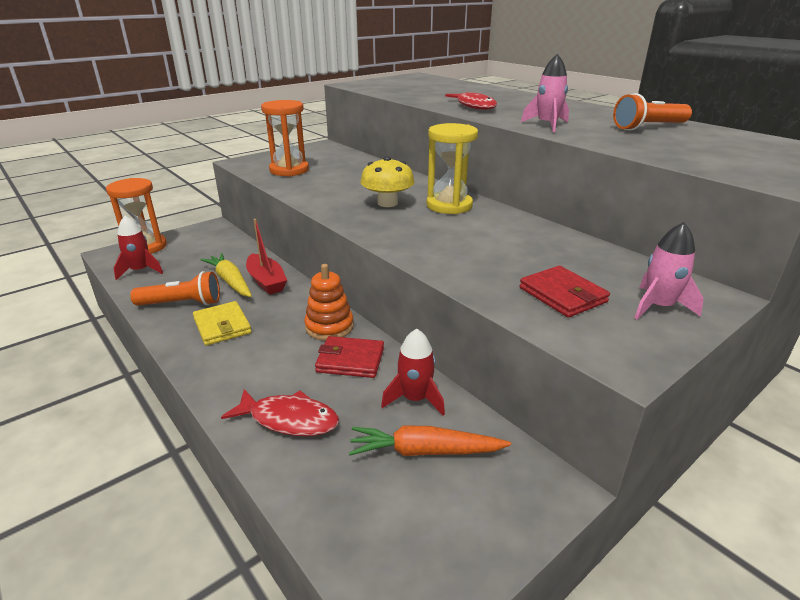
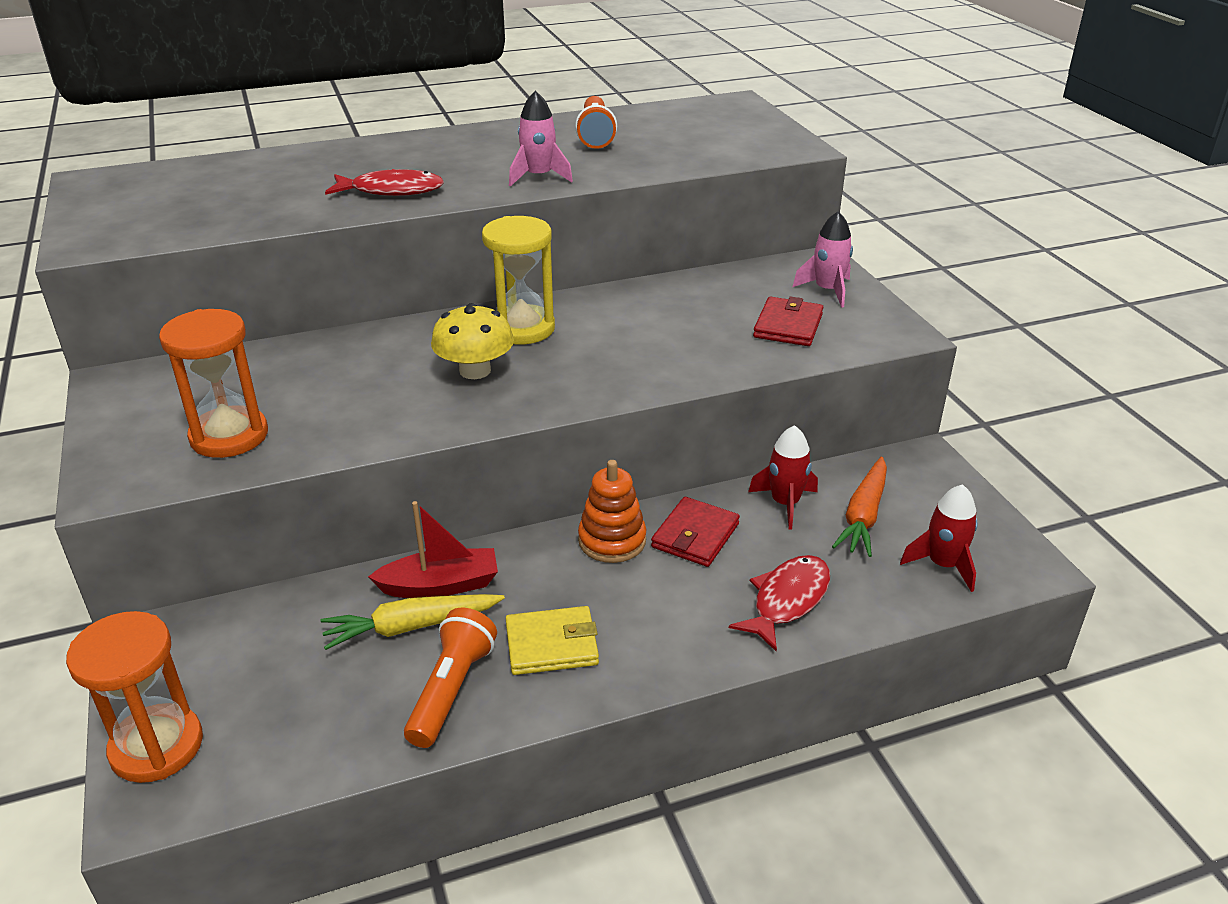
camera: 70 degrees left, 5 degrees up
(140, 271) = (275, 751): red rocket -> red rocket (943, 565)
(562, 295) = (788, 326): red wallet -> red wallet turned 60 degrees counterclockwise

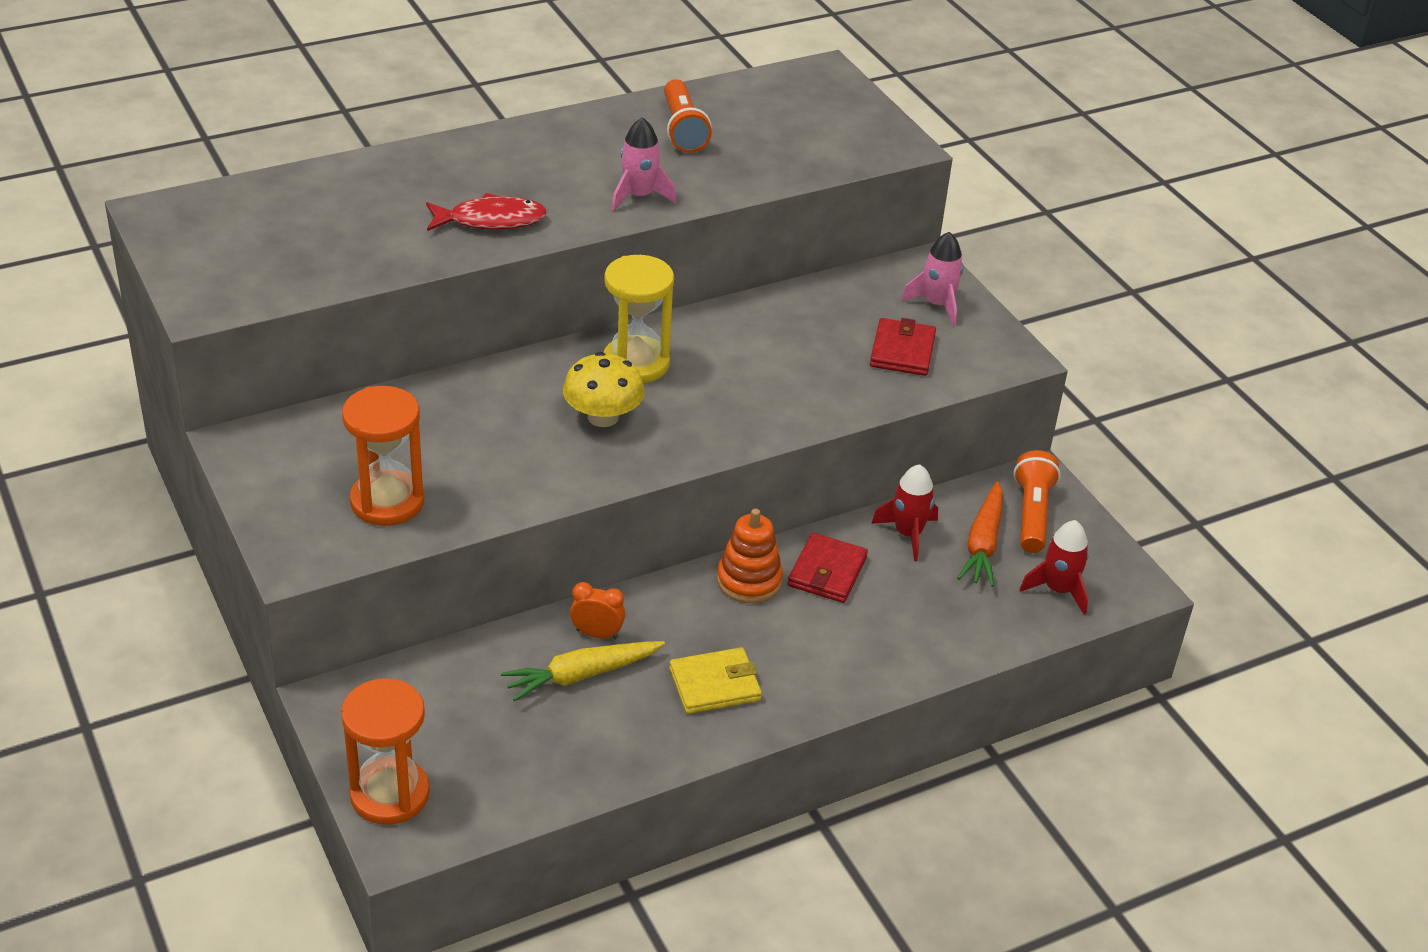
camera: 10 degrees left, 5 degrees up
(440, 585) = (597, 634): red boat -> orange clock
(452, 690) = (635, 730): orange flashlight -> orange flashlight (1032, 514)
(787, 600) = (920, 632): red fish -> none

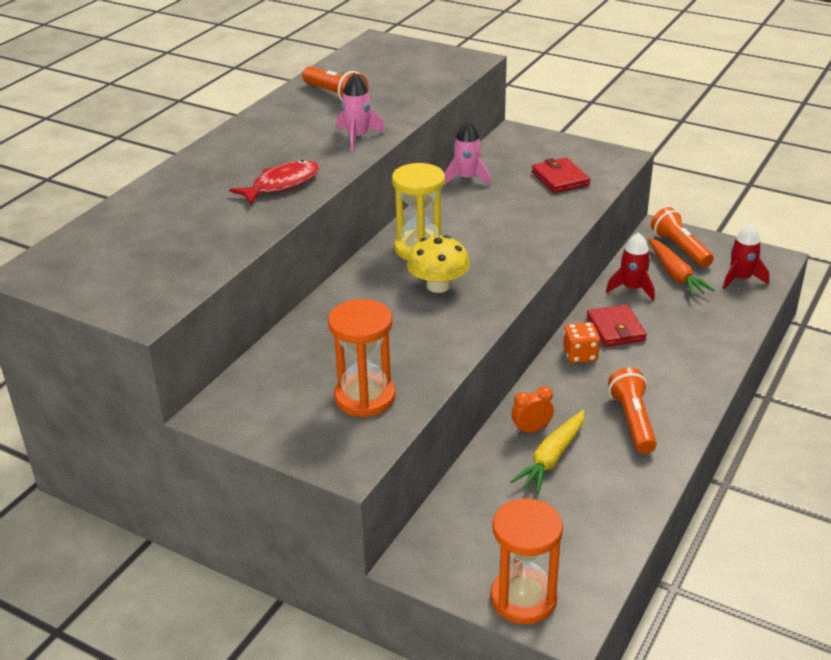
camera: 30 degrees left, 5 degrees down
(714, 684) = (633, 421): yellow wallet -> orange flashlight
(749, 581) = (580, 355): orange stacking toy -> orange dice
(937, 304) = (546, 149): pink rocket -> pink rocket (467, 178)

